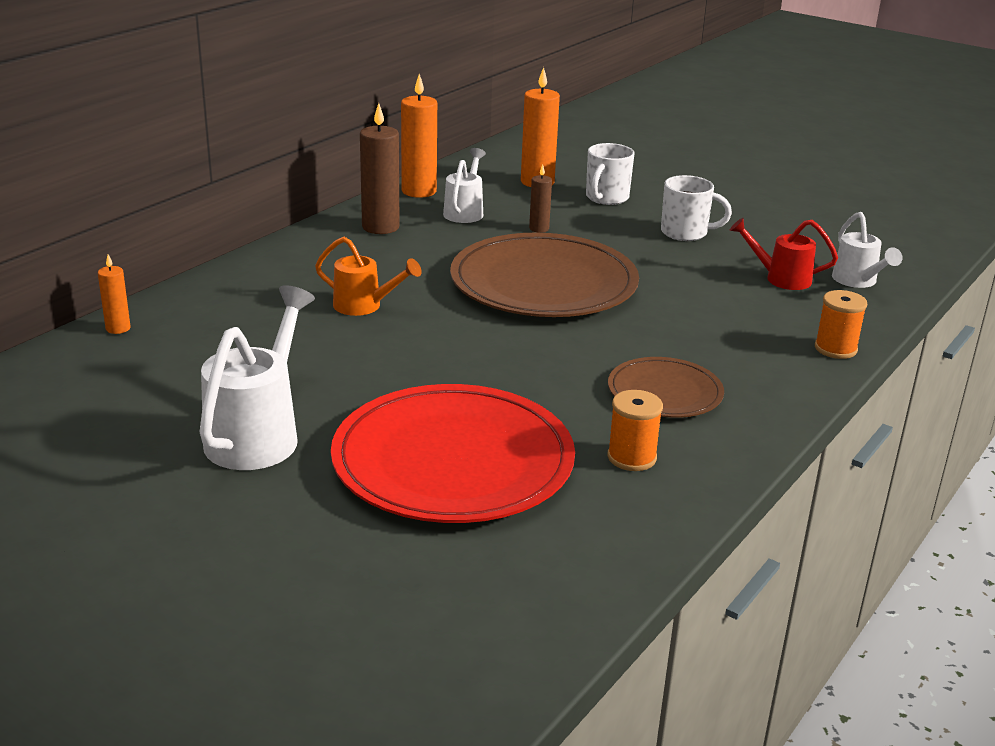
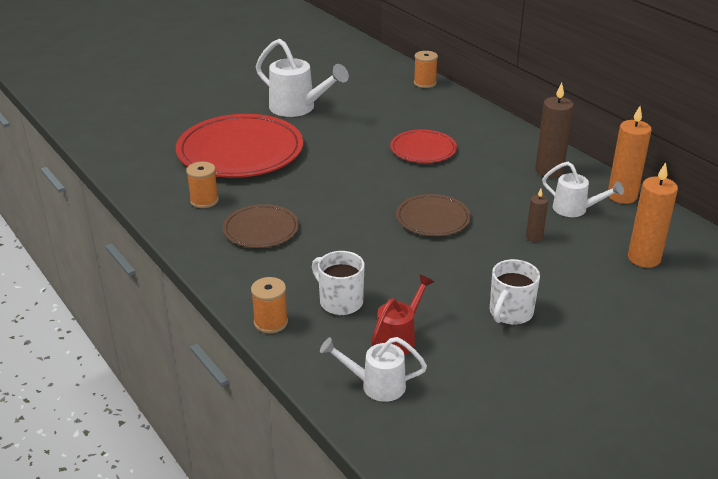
camera: 110 degrees right, 5 degrees up
(118, 328) = (425, 83): orange candle -> orange spool
(364, 306) = (423, 149): orange watering can -> red plate
(543, 283) = (433, 218): brown plate -> brown plate, size x0.53
(606, 198) = (601, 288): white mug -> white mug (340, 302)

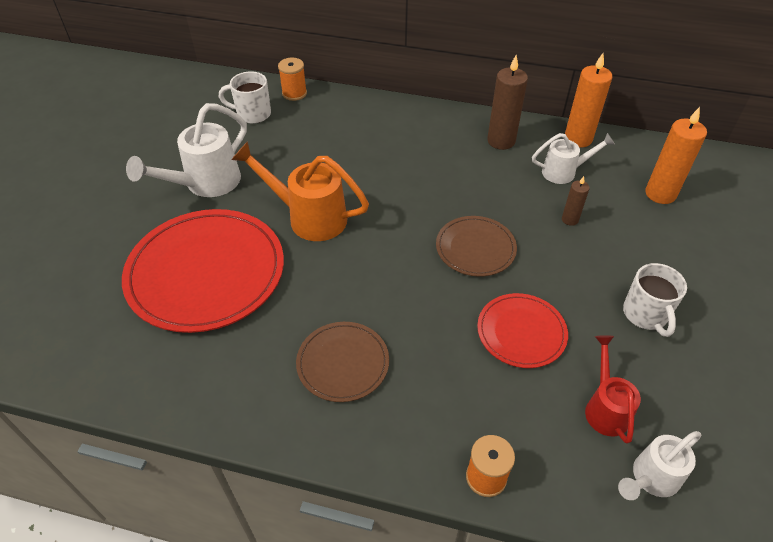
camera: 40 degrees left, 15 degrees up
(204, 200) = (241, 364): orange spool -> none
(298, 108) = (205, 183): white watering can -> white watering can turned 135 degrees clockwise
(340, 152) = (309, 217): none -> orange watering can
(340, 302) = (513, 402): white mug -> white mug (252, 114)
(423, 149) = (379, 172): red plate -> red plate (521, 332)

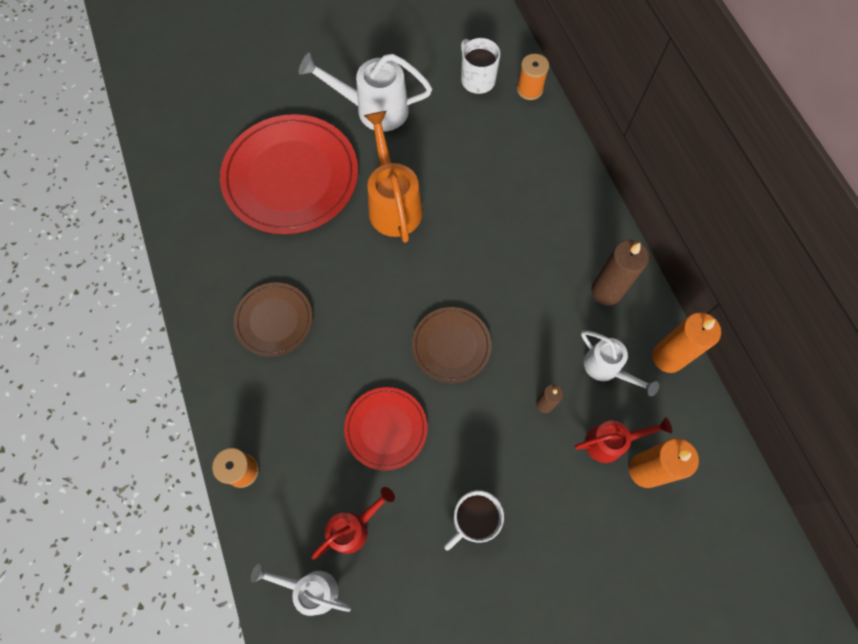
camera: 55 degrees right, 20 degrees up
(626, 200) = (610, 442): none -> red watering can

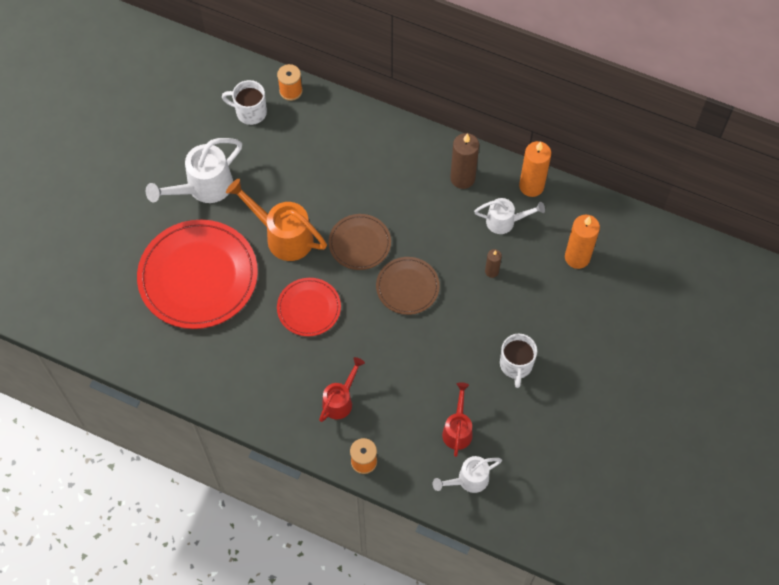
camera: 45 degrees left, 5 degrees down
(274, 320) = (287, 367): brown plate -> brown plate (359, 243)
(386, 429) = (419, 364): red plate -> red plate (309, 308)
(610, 442) = (546, 259): red watering can -> red watering can (340, 400)

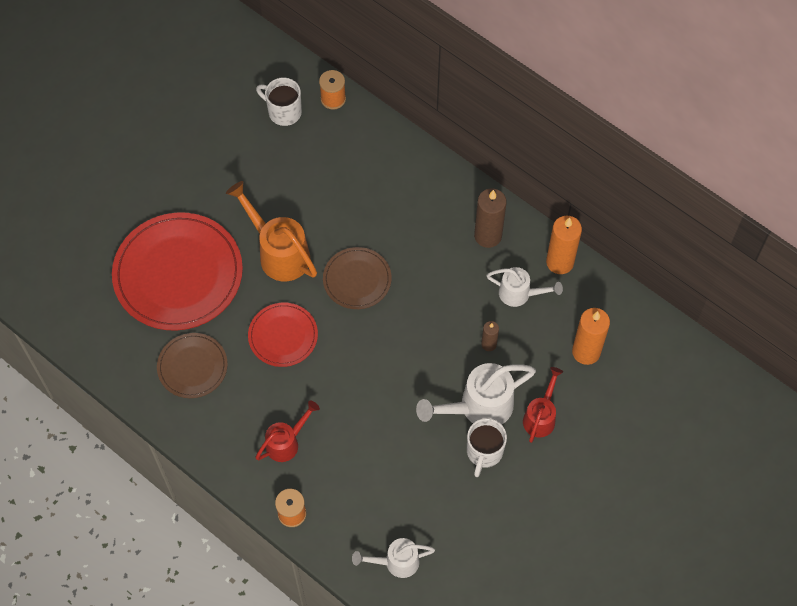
camera: 15 degrees right, 0 degrees up
(203, 188) = (211, 181): white watering can -> white watering can (478, 407)
(407, 287) = (393, 339): brown plate -> brown plate (192, 367)
(458, 429) = (401, 505): red watering can -> red watering can (541, 416)

